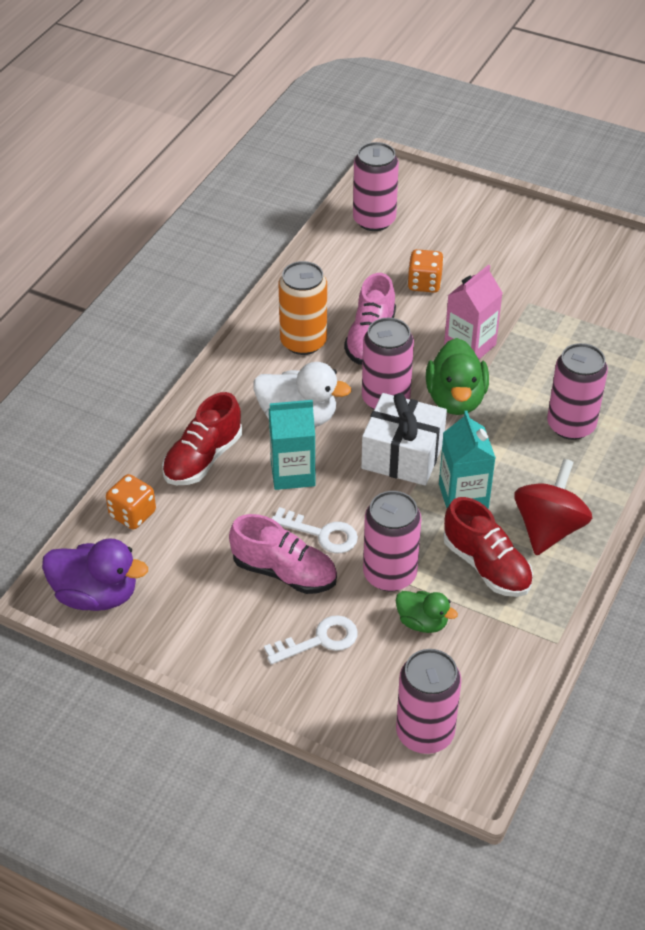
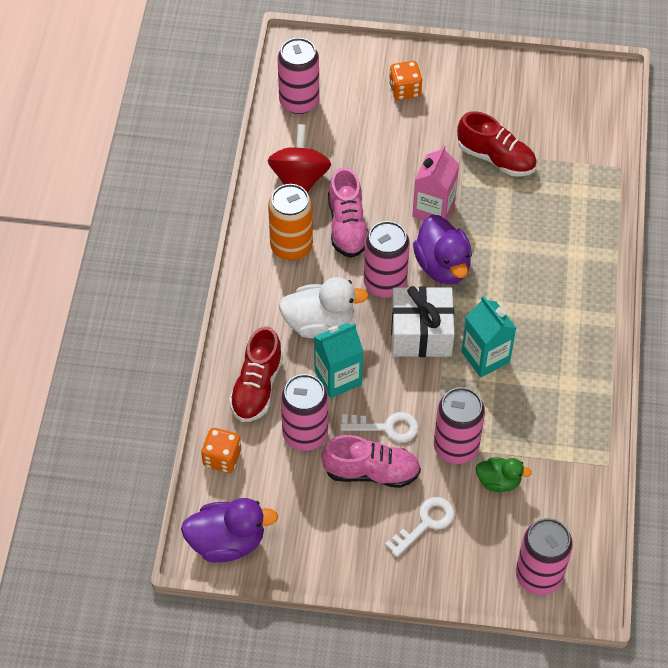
camera: 20 degrees left, 10 degrees up
(424, 283) = (370, 156): orange dice -> orange dice (405, 90)
(455, 399) = (442, 266): green duck -> purple duck
(486, 566) = (528, 415): red shoe -> red shoe (496, 158)
(548, 528) = (563, 366): red spinning top -> red spinning top (299, 179)
(571, 425) = (545, 263): pink can -> pink can (305, 434)

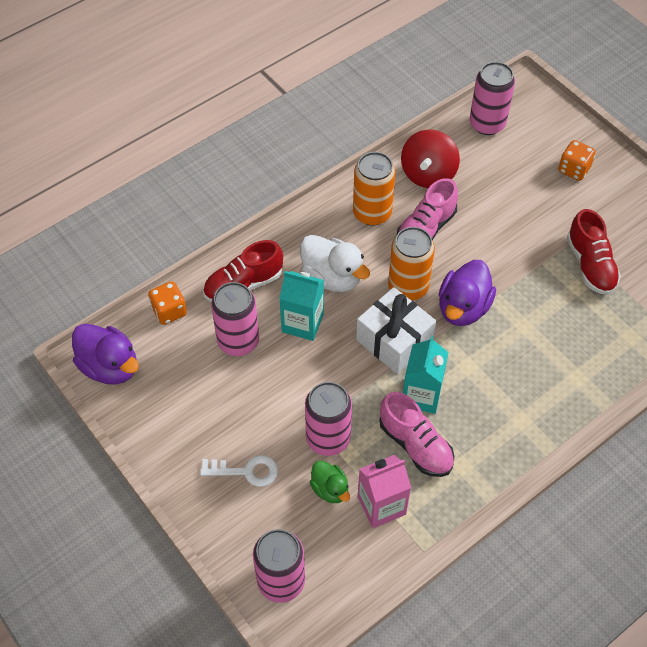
camera: 45 degrees right, 0 degrees up
(299, 179) = (428, 174): red spinning top -> red spinning top turned 150 degrees clockwise
(371, 472) = (251, 404): pink shoe -> pink shoe (415, 445)
(385, 283) = (408, 287): pink can -> orange can
(386, 427) = (296, 383): white key -> none
(433, 209) = (501, 264): pink carton -> pink carton (381, 505)

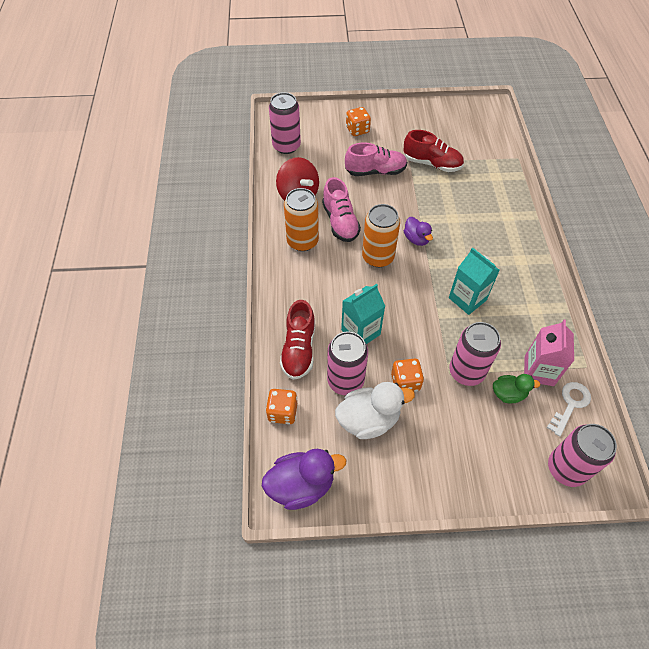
camera: 55 degrees left, 0 degrees up
(246, 471) = (461, 439): white key -> white key (570, 404)
(274, 391) = (405, 382): none -> orange dice
(332, 277) = (336, 293): white duck -> white duck (368, 420)
(394, 341) = (414, 289): white gift -> none
(415, 445) = (503, 324): pink shoe -> pink shoe (375, 171)
(463, 308) = (416, 239): purple duck -> purple duck, size x0.59

